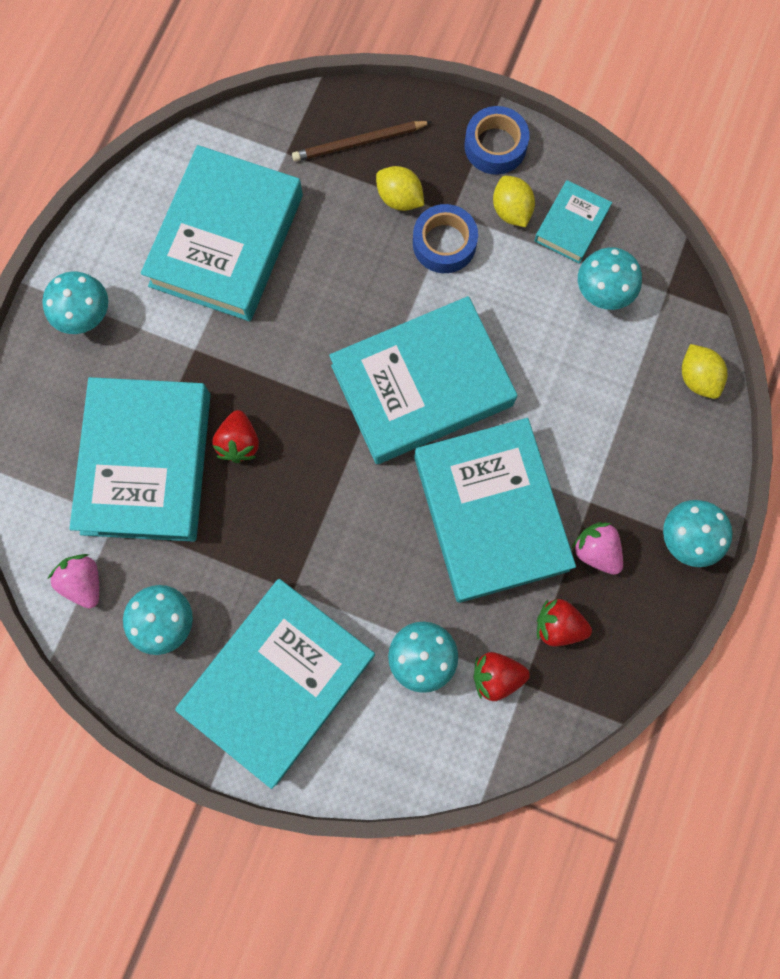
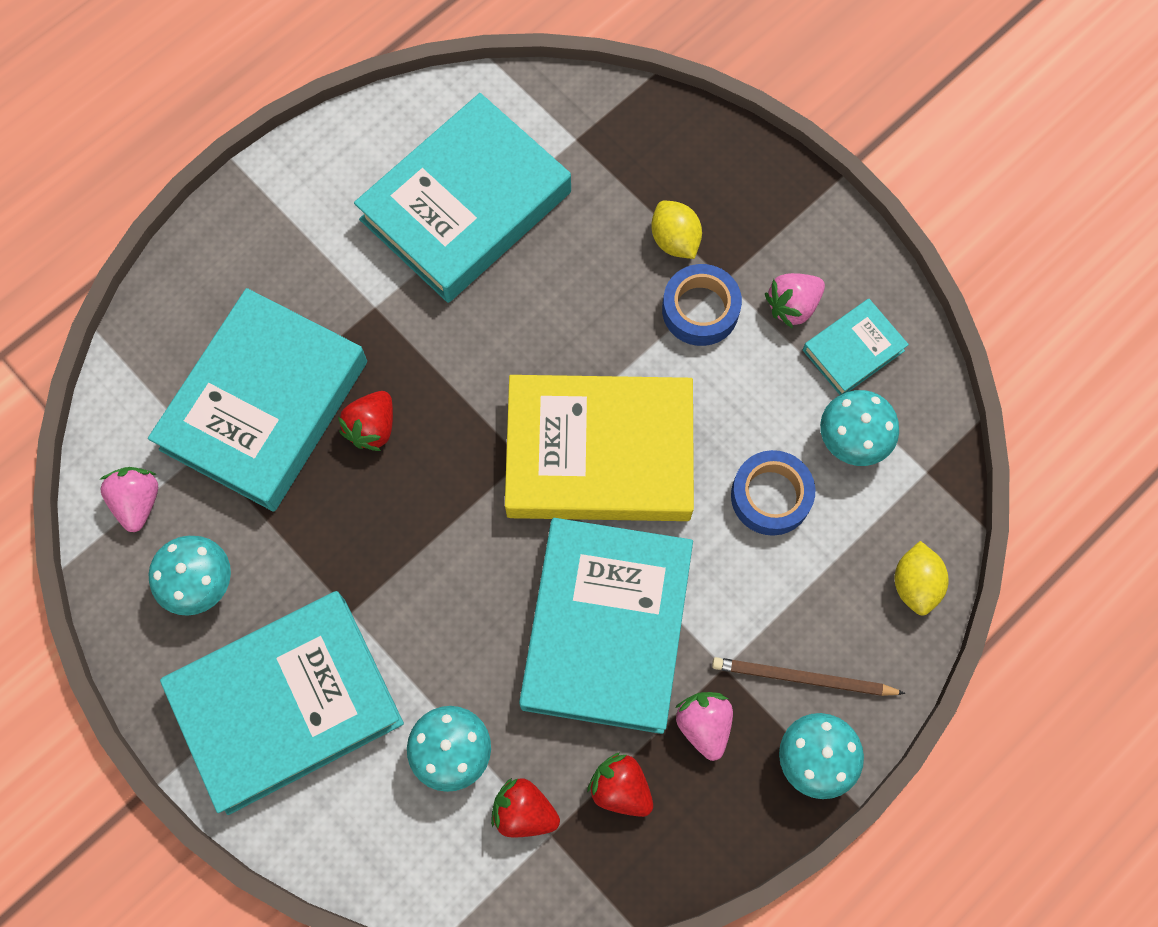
camera: 25 degrees right, 5 degrees down
(86, 316) = (279, 223): turquoise mushroom -> none
(359, 143) = (660, 161): brown pencil -> brown pencil (802, 678)
(422, 385) = (599, 454): turquoise book -> yellow book
(495, 146) = (809, 227): blue tape -> blue tape (770, 496)
(511, 211) = (792, 306): yellow lemon -> pink strawberry

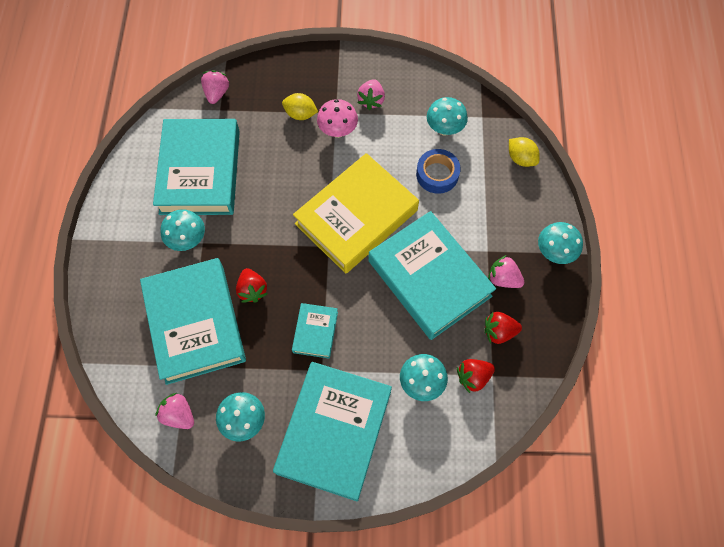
camera: 45 degrees left, 5 degrees down
(361, 286) = (188, 240): none -> turquoise mushroom
(595, 112) = (217, 93): none -> pink strawberry
(700, 310) = (338, 131): blue tape -> pink mushroom
(802, 678) = (519, 228): brown pencil -> none
(853, 350) = (410, 97): turquoise book -> turquoise book (315, 332)

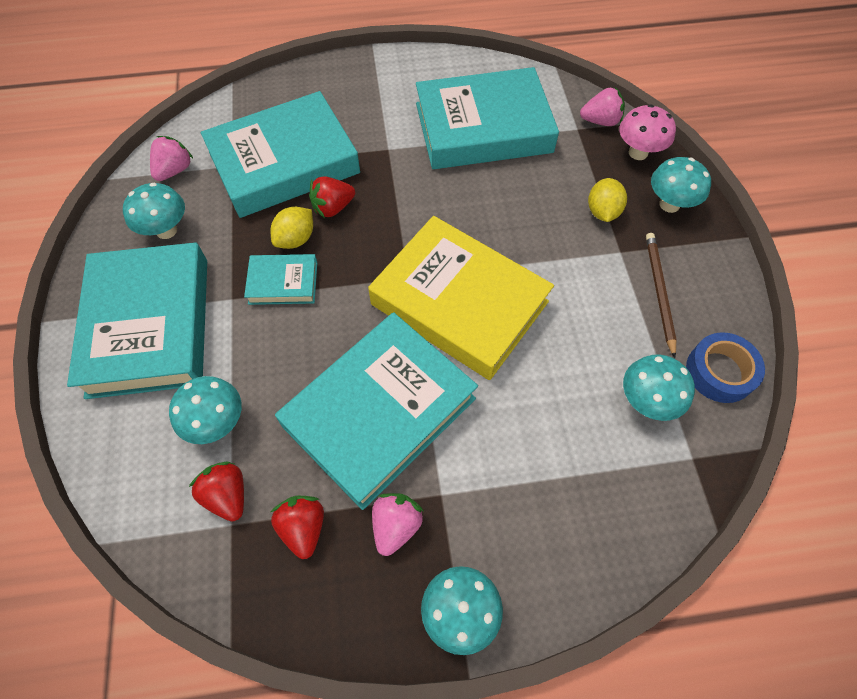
camera: 80 degrees right, 5 degrees down
(188, 240) = (389, 135): turquoise mushroom -> turquoise mushroom (669, 204)
(334, 432) = (149, 326): turquoise book -> turquoise book turned 75 degrees clockwise
(338, 131) = (591, 259): pink mushroom -> pink mushroom (638, 153)
(371, 100) = (659, 292): pink strawberry -> brown pencil
(437, 174) = (559, 401): blue tape -> blue tape (720, 372)
(521, 159) = (631, 534): yellow lemon -> yellow lemon (296, 239)

